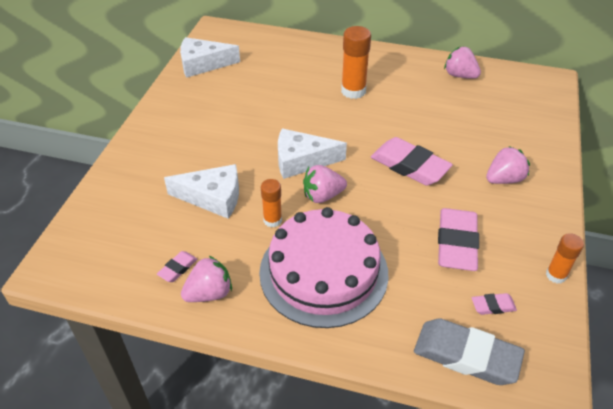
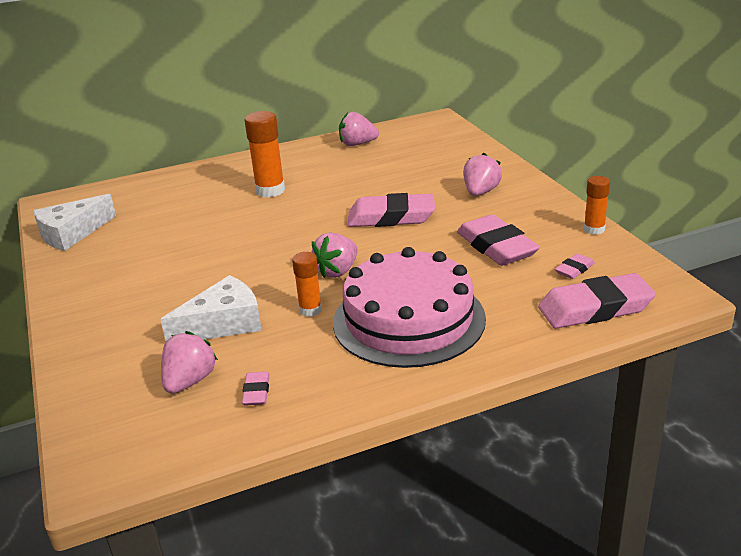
camera: 35 degrees left, 15 degrees down
(209, 293) = (316, 391): pink strawberry -> pink strawberry (190, 381)
(302, 161) = (283, 257): white cheese -> none
(466, 355) = (595, 308): grey eraser -> pink eraser

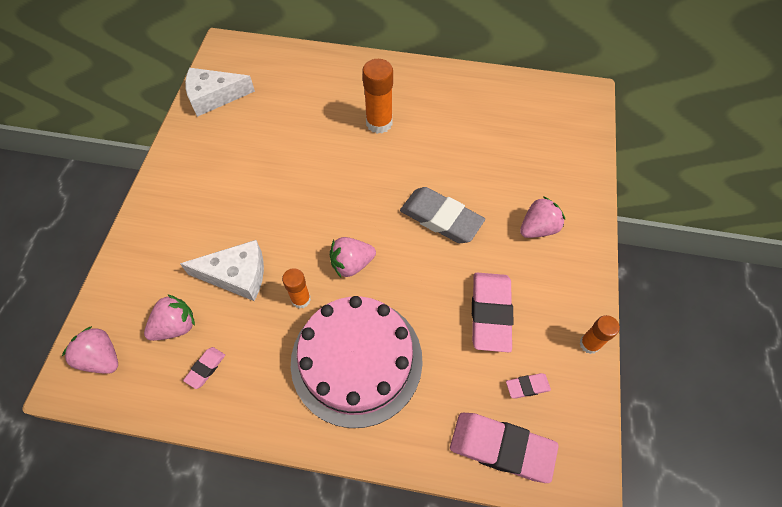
camera: 30 degrees right, 30 degrees up
(357, 144) = (491, 94): pink strawberry -> pink strawberry (102, 358)
(391, 217) = (441, 218): pink eraser -> grey eraser

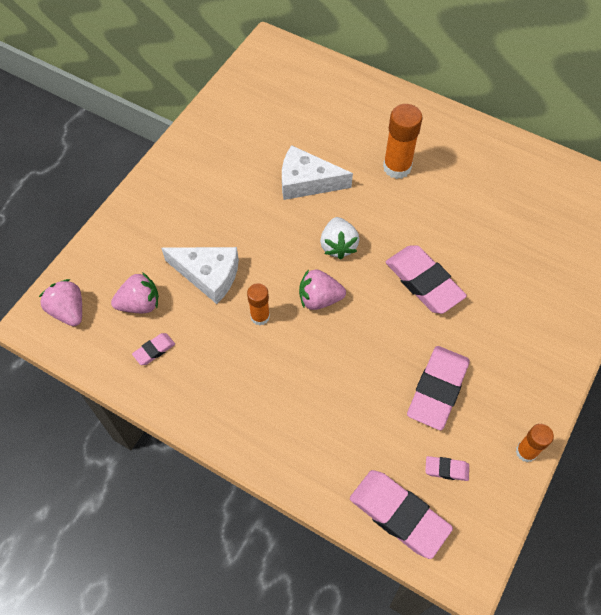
camera: 20 degrees right, 0 degrees up
(214, 97) = (243, 95): white cheese -> white cheese (306, 182)
(351, 209) = (338, 246): none -> white strawberry
(356, 360) = (292, 389): pink cake -> none
(441, 218) = (424, 282): grey eraser -> pink eraser
(538, 228) = (520, 323): pink strawberry -> none

